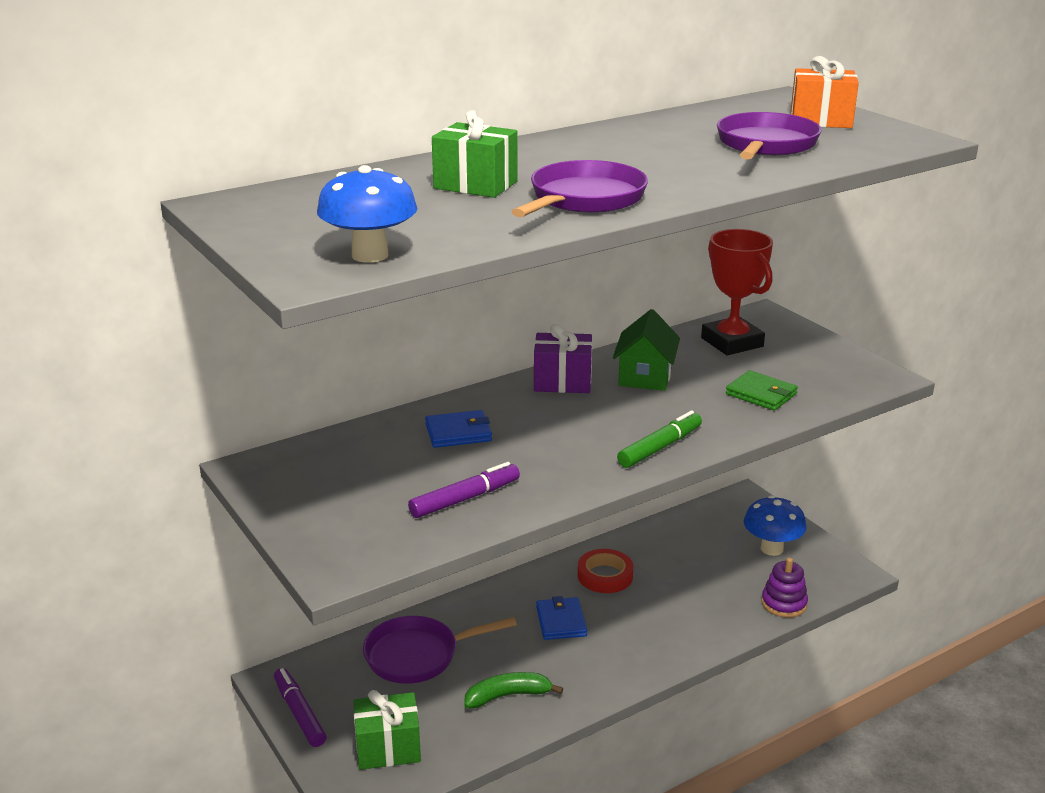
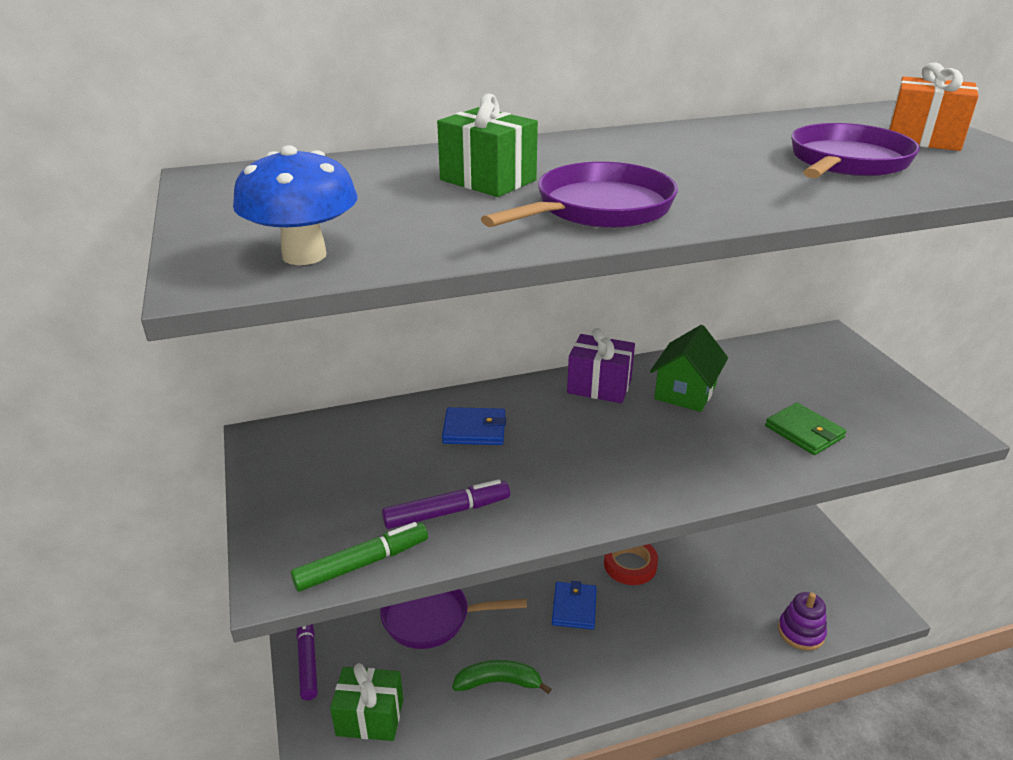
camera: 15 degrees right, 5 degrees up
(660, 447) = (674, 482): green marker -> green marker (362, 564)
(732, 342) = (788, 365): red trophy -> none
(771, 549) = (802, 565): blue mushroom -> none

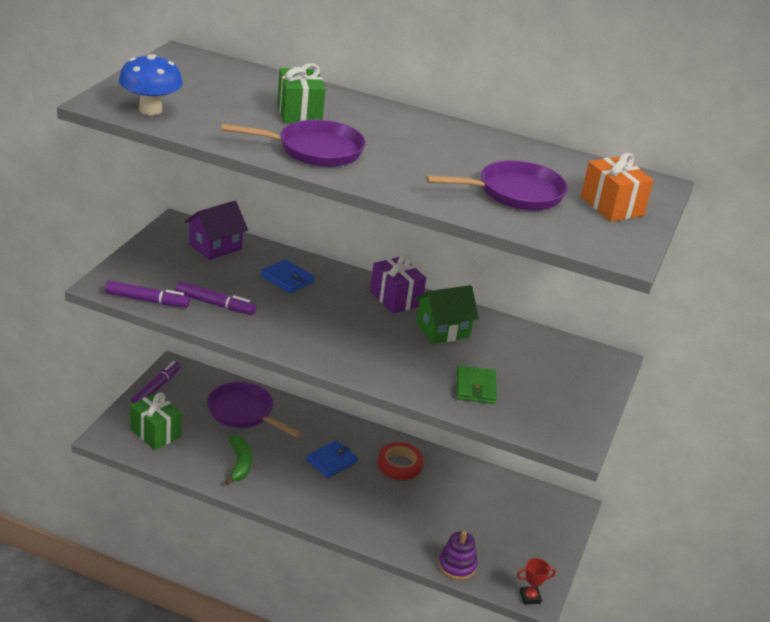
camera: 35 degrees right, 0 degrees up
(345, 440) = (215, 247): none -> purple house
(362, 564) = (147, 300): green marker -> purple marker
(499, 682) = (239, 464): green banana -> green banana turned 45 degrees clockwise
(882, 615) = (530, 597): none -> red trophy

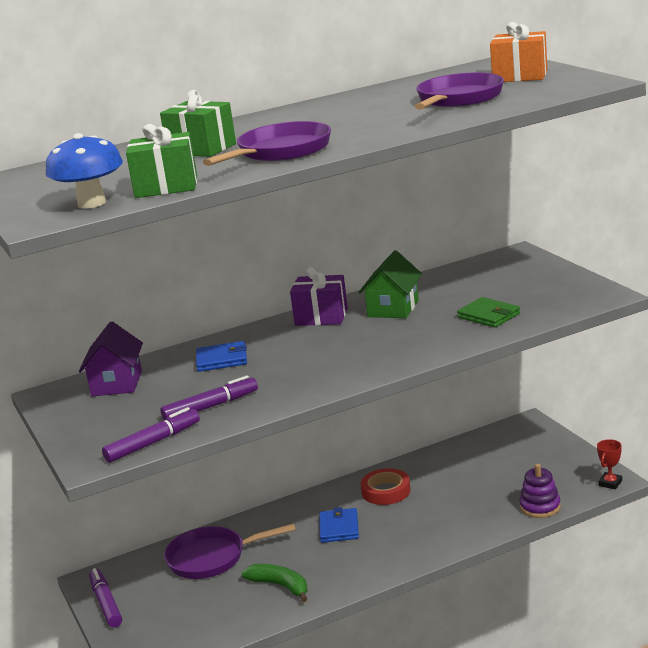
camera: 40 degrees left, 10 degrees down
(155, 433) = (172, 627): green gift -> green gift (166, 187)

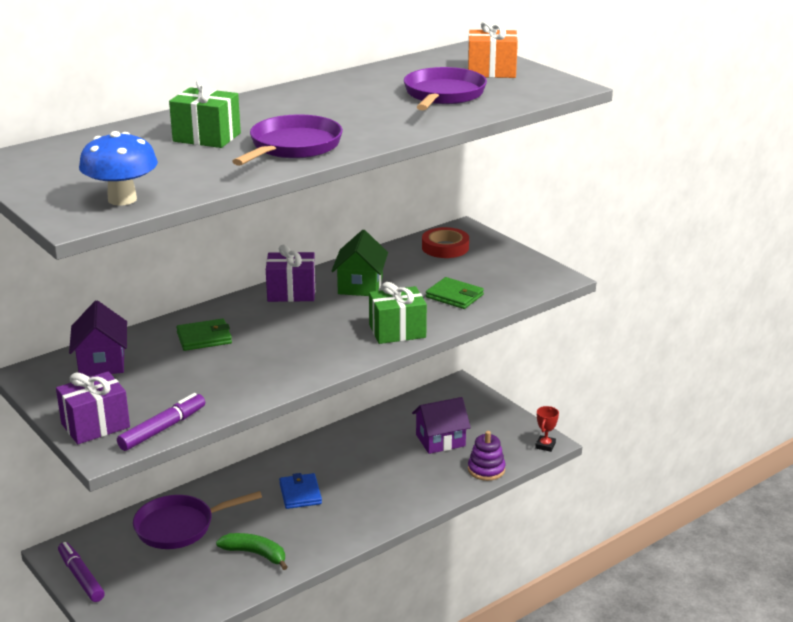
camera: 15 degrees left, 5 degrees up
(90, 440) = (95, 425): none -> purple gift
(166, 187) = (193, 183): green gift -> green gift (397, 331)
(211, 407) = (209, 390): purple marker -> none
(222, 360) = (204, 338): blue wallet -> green wallet
(386, 491) = (338, 455): red tape -> red tape (445, 247)
(496, 477) = (440, 440): none -> purple house

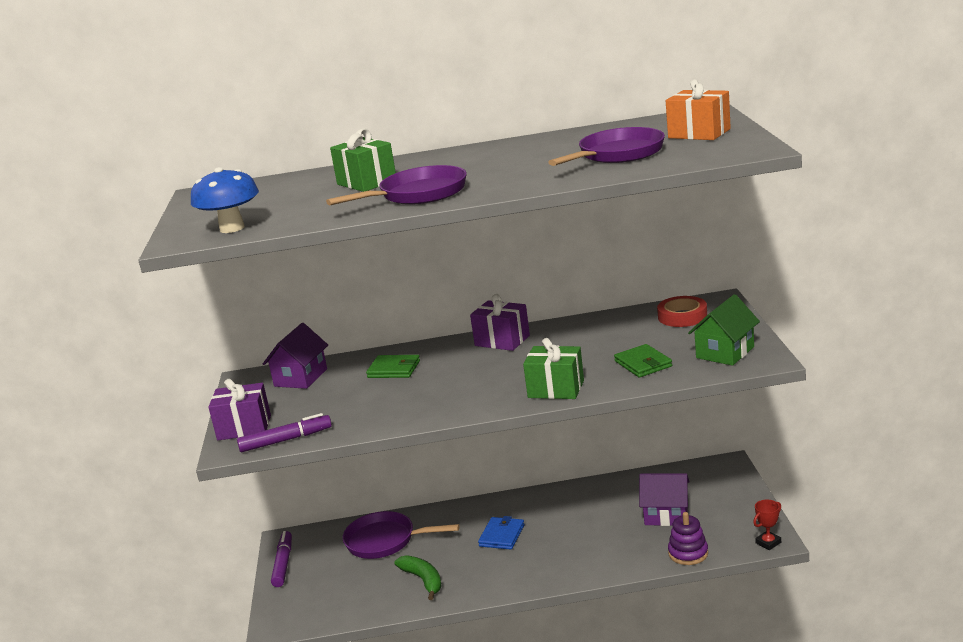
camera: 35 degrees right, 5 degrees down
(360, 285) = (567, 342): green house -> green house (725, 352)

